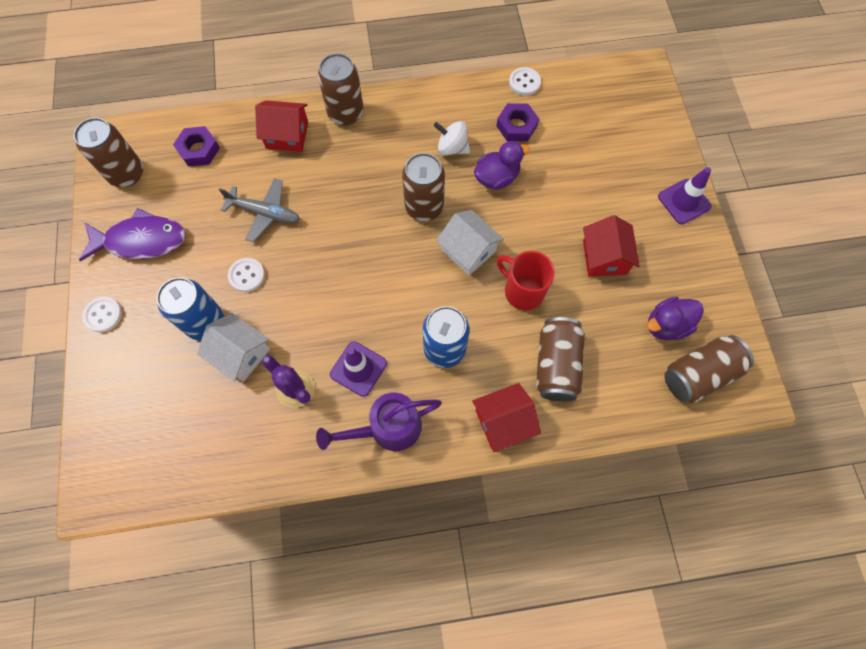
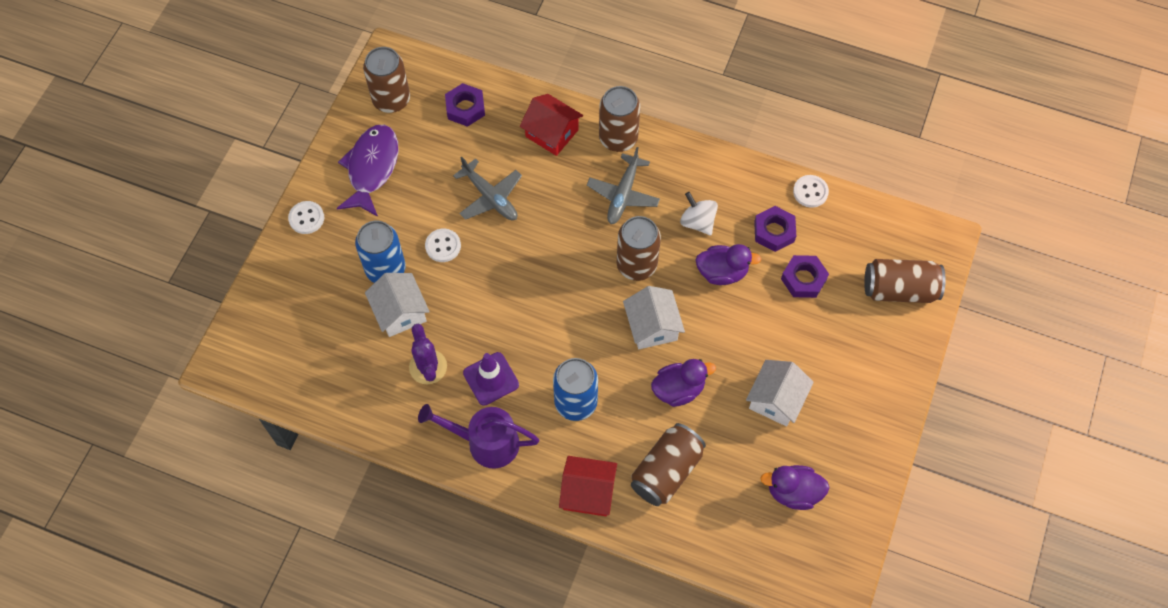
camera: 30 degrees right, 5 degrees down
(141, 240) = (372, 168): purple fish -> purple fish turned 105 degrees counterclockwise
(377, 155) = (623, 194): none -> grey plane
(522, 291) = (678, 389): red mug -> purple duck
(563, 151) = (803, 279): none -> purple nut
(604, 257) = (776, 399): red house -> white house
(684, 201) = (891, 388): purple traffic cone -> none
(698, 374) = (793, 551): brown can -> brown can (899, 289)

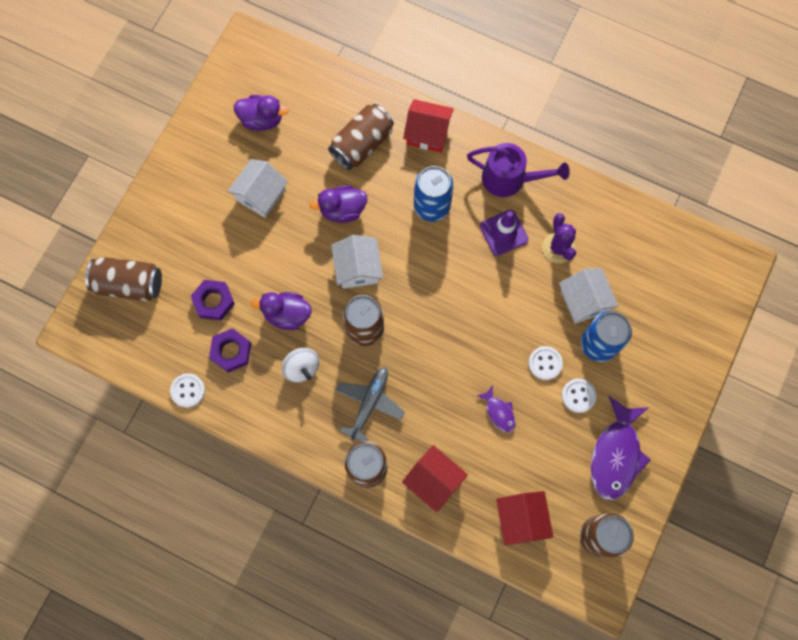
camera: 175 degrees left, 10 degrees up
(306, 218) = (676, 404): white button -> white button (578, 396)
(465, 108) = (521, 519): purple nut -> red house
(490, 197) = (499, 412): grey plane -> purple fish

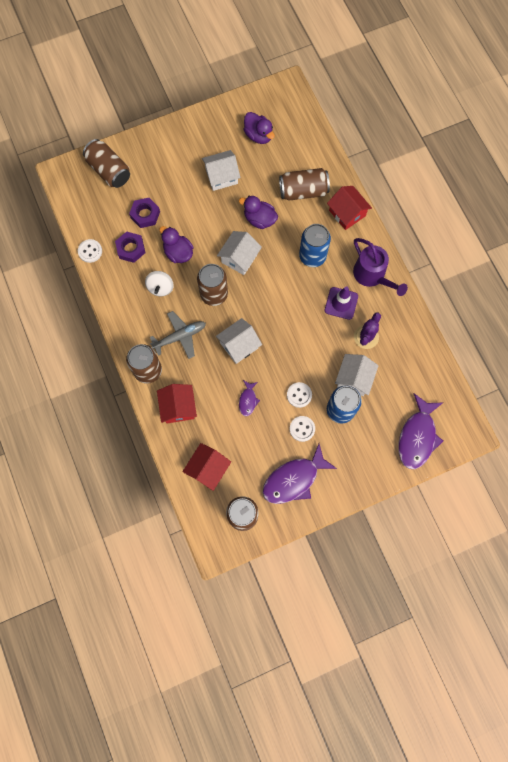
camera: 40 degrees right, 0 degrees up
(439, 362) = (239, 345): none -> white house
(695, 309) = (417, 436): none -> purple fish

